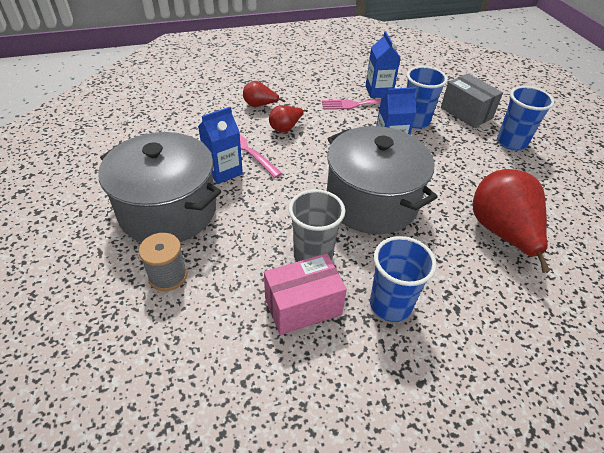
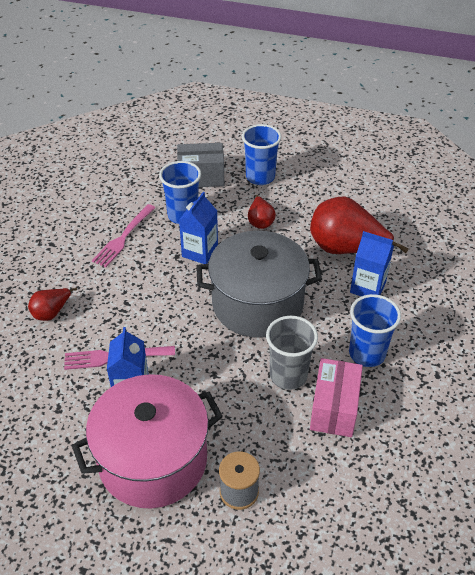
camera: 55 degrees left, 0 degrees up
(168, 210) = (153, 460): grey pot -> pink pot
(286, 128) = (108, 310): red pear -> red pear (260, 222)
(378, 91) = (117, 213): blue carton -> blue carton (367, 287)

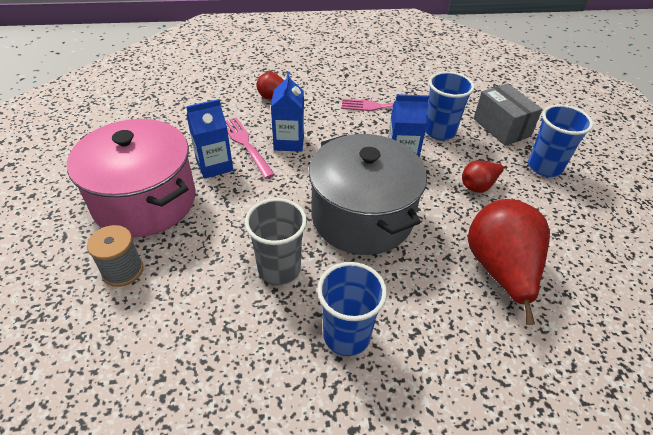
camera: 65 degrees right, 0 degrees up
(334, 408) = (251, 323): pink box -> none
(367, 287) = (453, 309): blue carton -> blue carton (289, 142)

